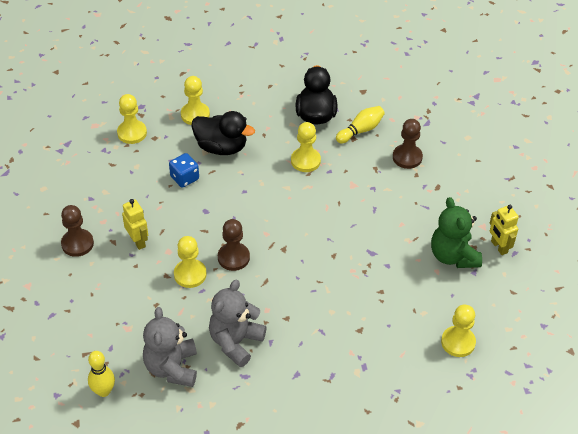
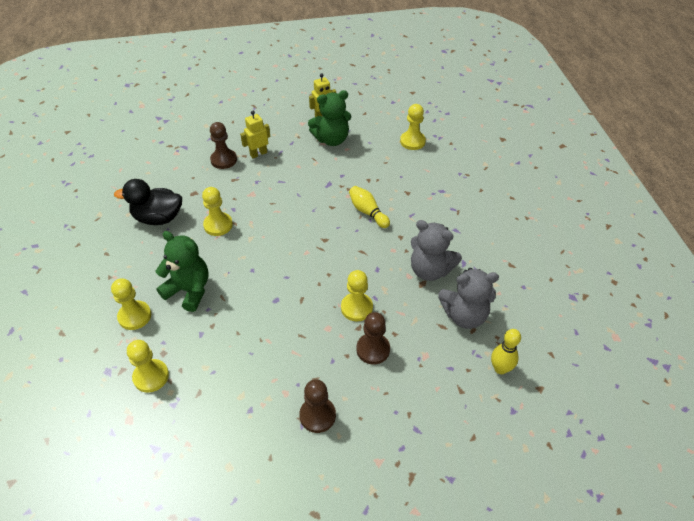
camera: 90 degrees left, 0 degrees up
(138, 241) = (315, 356): yellow robot -> yellow robot (258, 154)
(184, 178) = (229, 320): blue dice -> none
(221, 147) = (189, 290): black duck -> green teddy bear
(233, 257) = (335, 275): brown pawn -> brown pawn (373, 349)
(361, 130) = (185, 187): yellow bowling pin -> yellow bowling pin (367, 212)

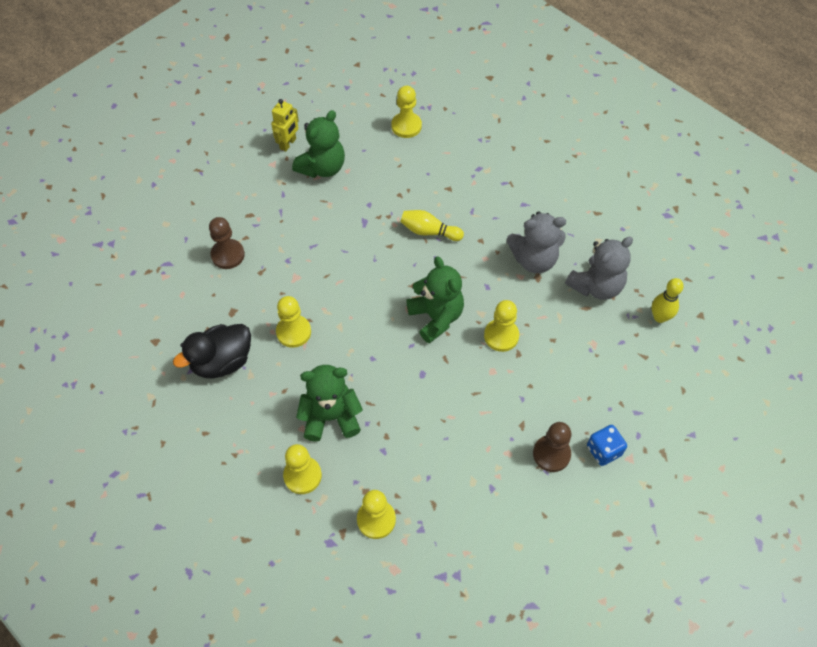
camera: 35 degrees left, 10 degrees up
(258, 154) = (259, 227): yellow robot -> none
(320, 268) = (436, 317): none -> green teddy bear
(362, 440) = (603, 450): none -> blue dice
(373, 349) = (547, 366): brown pawn -> none

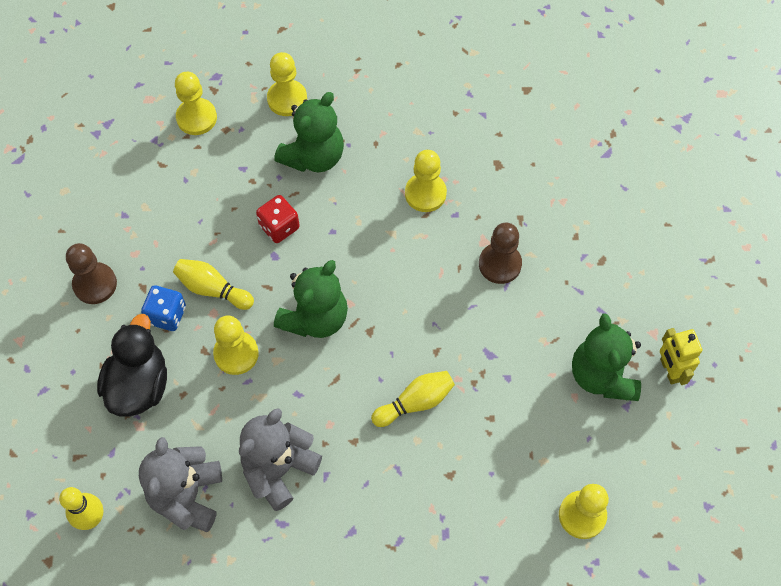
camera: 135 degrees right, 5 degrees up
(222, 362) = (453, 121): black duck -> black duck (139, 385)
(228, 255) = (568, 206): brown pawn -> brown pawn (500, 264)
(401, 389) = (279, 227): none -> red dice
(436, 317) = (315, 318): green teddy bear -> green teddy bear turned 75 degrees counterclockwise
(479, 386) = (212, 289): none -> yellow bowling pin
(603, 450) = (49, 327): blue dice -> blue dice (167, 315)

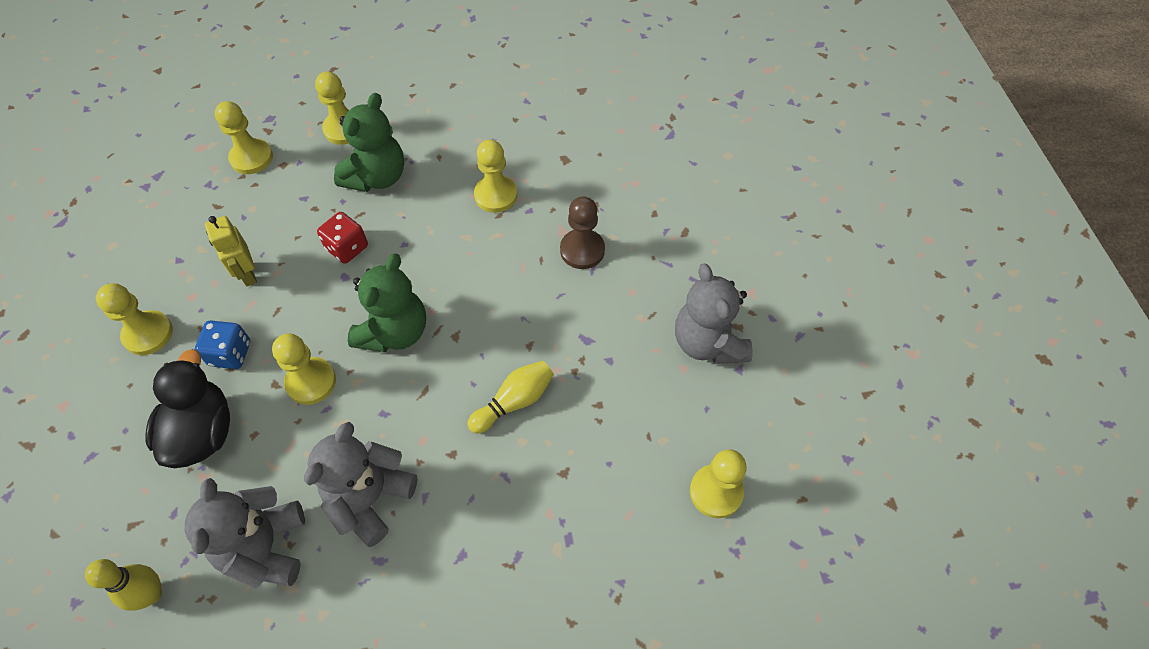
camera: 10 degrees left, 5 degrees down
(95, 284) = (148, 334): brown pawn -> yellow pawn
(212, 289) = (280, 319): yellow bowling pin -> none
(602, 375) = (708, 342): green teddy bear -> grey teddy bear
(669, 370) = (776, 326): yellow robot -> yellow robot (247, 274)

